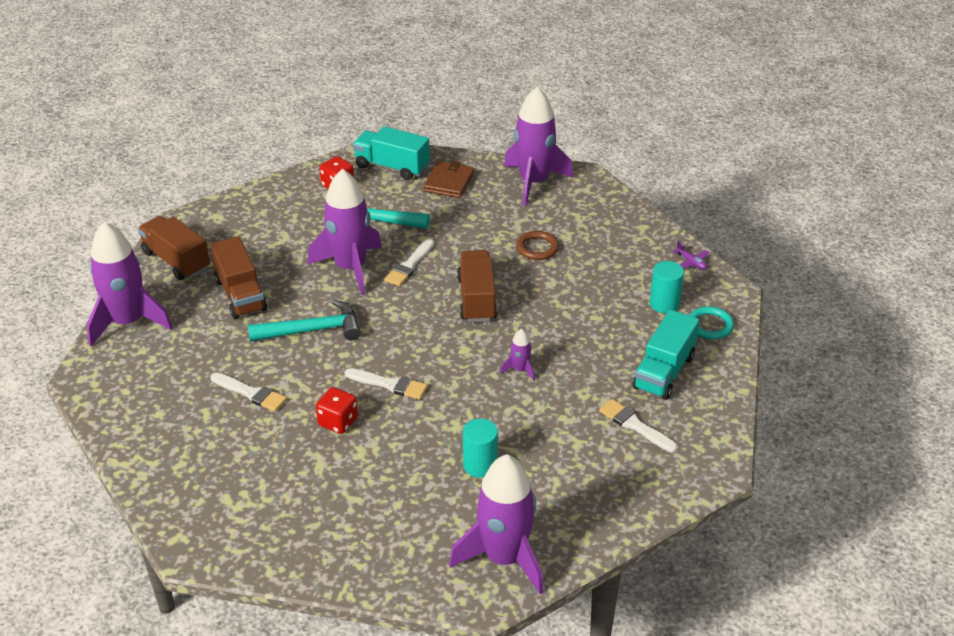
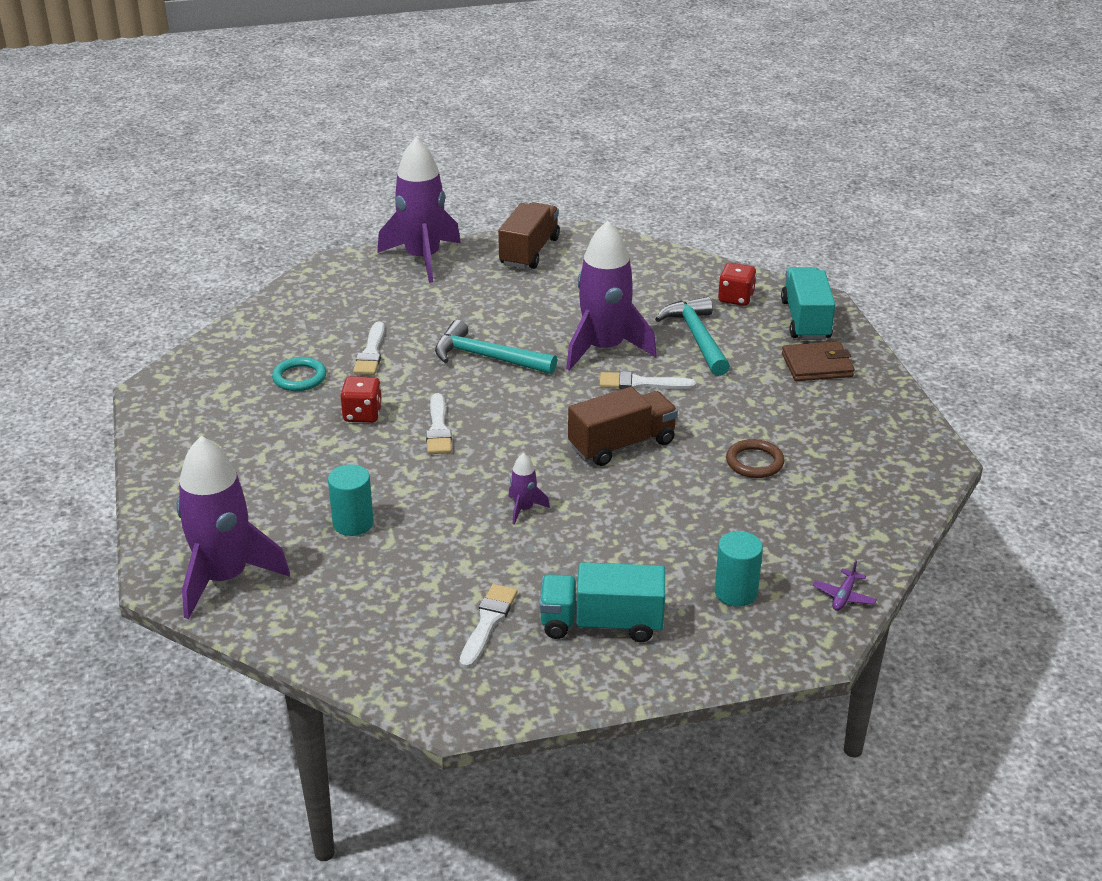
camera: 65 degrees right, 5 degrees down
(240, 295) = (508, 301): brown truck -> none
(312, 330) = (487, 357): turquoise hammer -> turquoise hammer turned 150 degrees clockwise
(533, 182) = (882, 424): purple rocket -> none
(710, 325) = (725, 644): turquoise ring -> turquoise ring (299, 377)

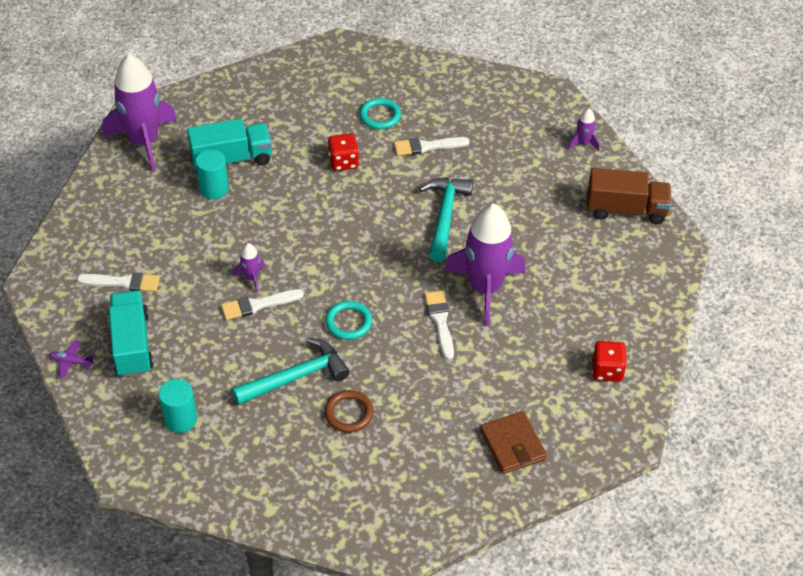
camera: 75 degrees right, 15 degrees up
(423, 258) = (583, 143): purple rocket -> purple rocket, size x0.42
(438, 429) = (338, 208): white brush -> white brush (258, 305)
(622, 445) = (348, 322): brown truck -> turquoise ring
(697, 338) = (526, 350): turquoise hammer -> turquoise hammer (296, 377)
(805, 320) = (588, 429): turquoise truck -> turquoise truck (231, 159)
(844, 596) = (188, 489): purple plane -> purple plane (71, 362)

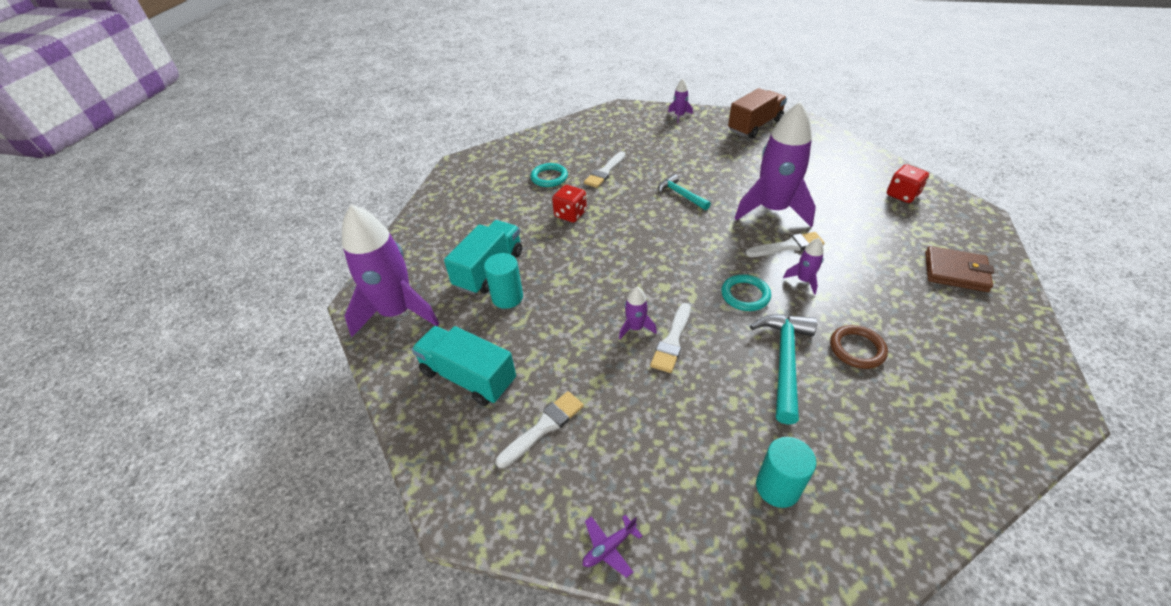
camera: 45 degrees left, 5 degrees down
(132, 345) = (635, 470): turquoise truck -> turquoise truck (468, 377)
(402, 350) = (803, 280): none -> purple rocket
(440, 321) = (788, 246): white brush -> white brush turned 135 degrees clockwise
(445, 216) = (681, 195): turquoise hammer -> turquoise hammer, size x0.63

